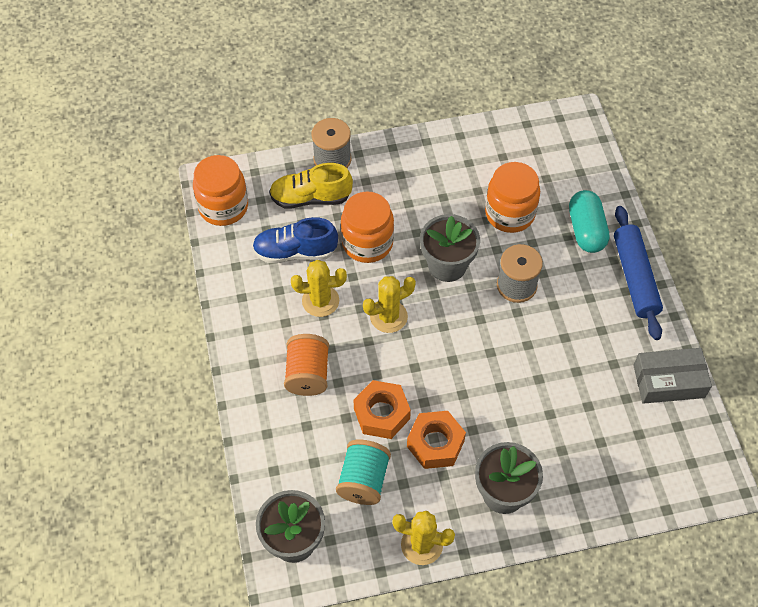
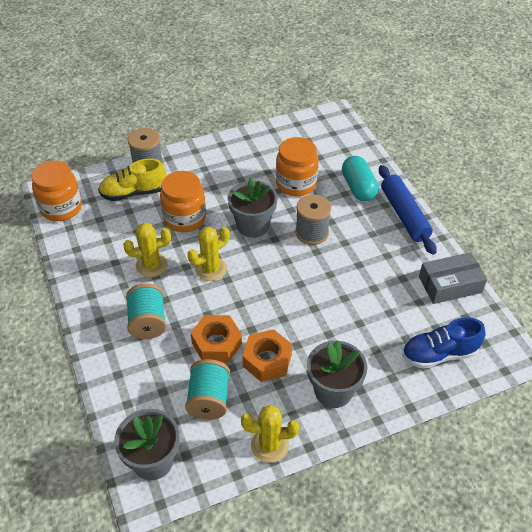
camera: 10 degrees left, 10 degrees down
(295, 252) = (125, 232): blue shoe -> blue shoe (439, 354)
(307, 374) = (148, 322): orange spool -> turquoise spool

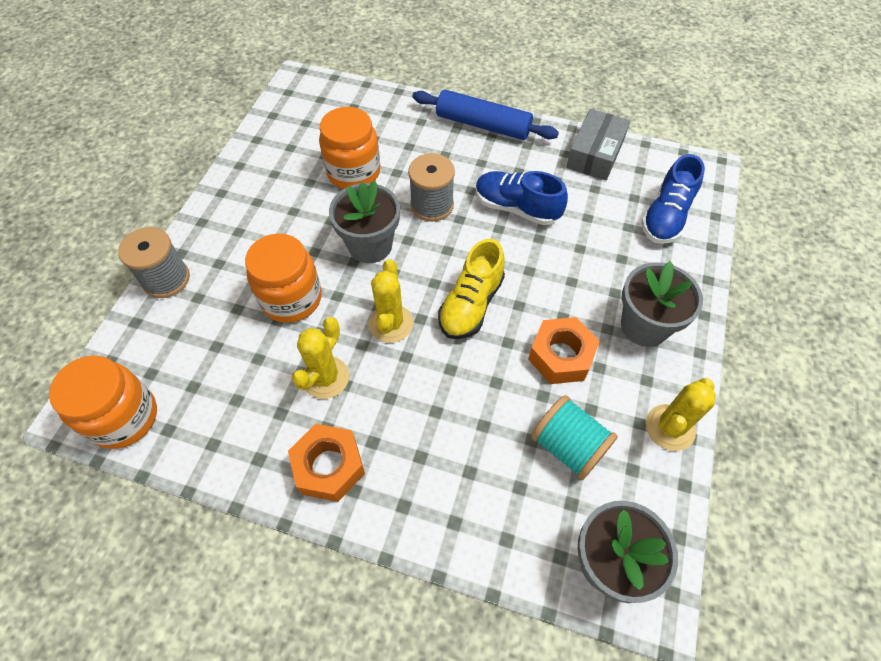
camera: 50 degrees left, 10 degrees up
(133, 193) = (193, 322): yellow shoe -> yellow shoe (471, 304)
(148, 322) = (406, 437): turquoise spool -> none
(216, 343) = (499, 388): orange nut -> orange nut (329, 466)
(355, 272) = (516, 208): none -> blue shoe
(358, 187) = (413, 131): turquoise capsule -> none

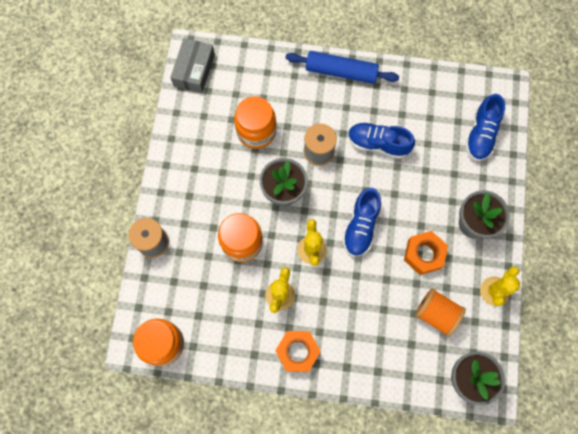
camera: 10 degrees left, 15 degrees up
(471, 304) = (361, 226): yellow shoe -> blue shoe
(568, 446) = (436, 314): turquoise spool -> orange spool
(595, 154) = (426, 86): grey box -> grey box (194, 70)

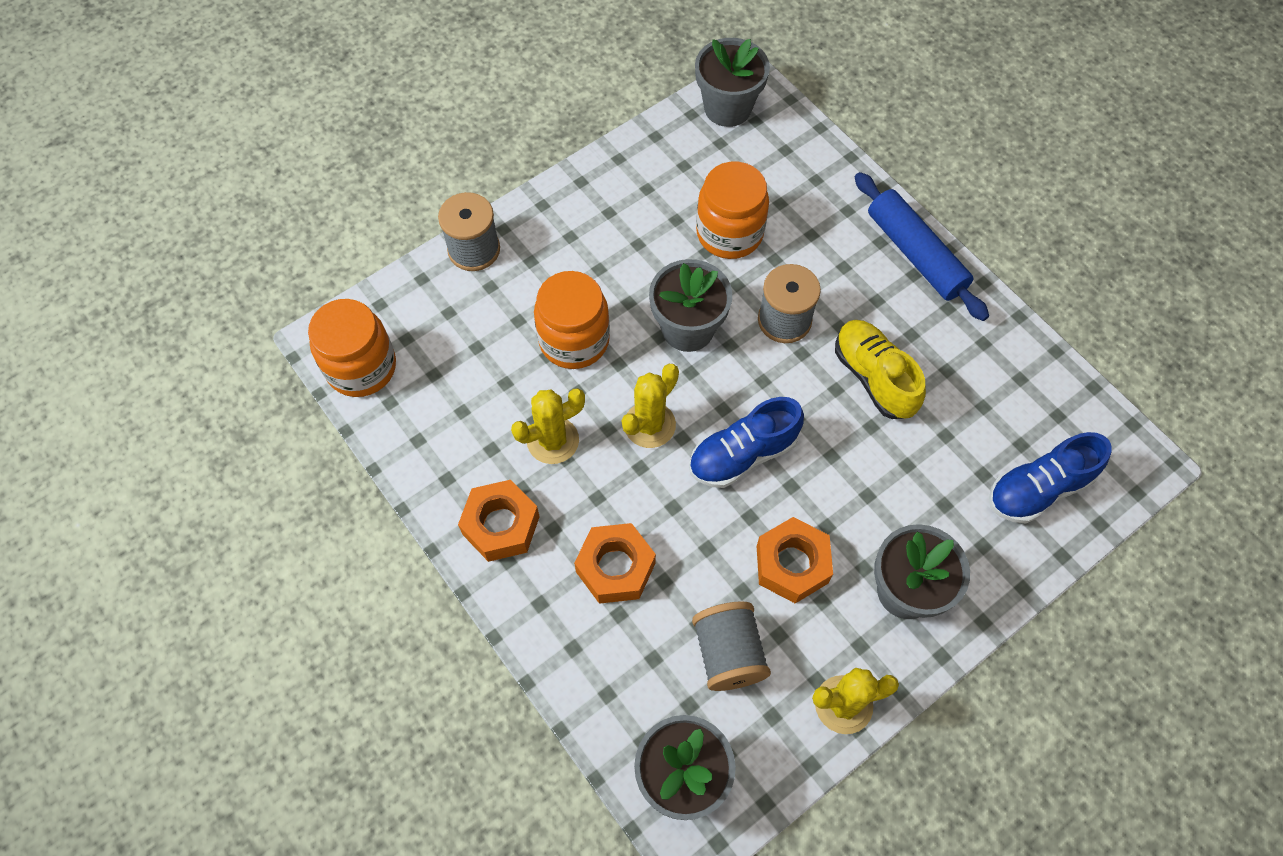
camera: 45 degrees right, 10 degrees down
(194, 70) = (727, 108): grey box -> grey flower pot
(360, 323) = (615, 568): none -> orange nut
(378, 144) = (874, 377): blue shoe -> yellow shoe
(436, 314) = (728, 653): orange spool -> grey spool

